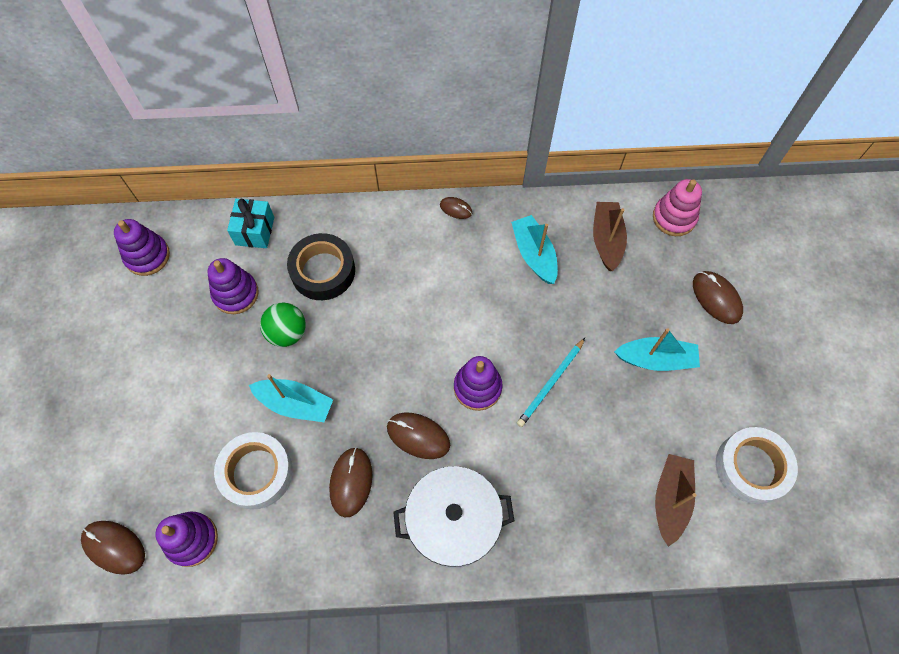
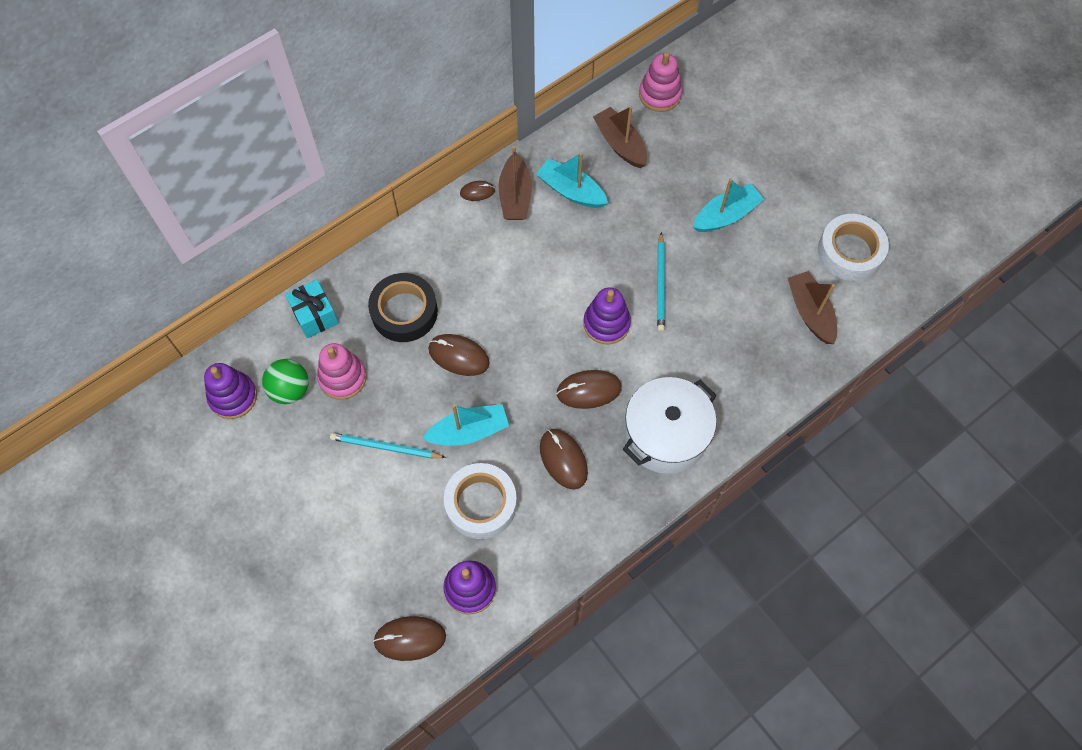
camera: 35 degrees left, 0 degrees up
(222, 372) = (385, 447): none -> turquoise pencil
(235, 294) = (342, 377): purple stacking toy -> pink stacking toy
(287, 333) = (415, 380): green ball -> green ball (290, 390)
(484, 230) = (515, 196): none -> brown boat
(716, 298) = (737, 140): brown mouse -> brown mouse (459, 356)

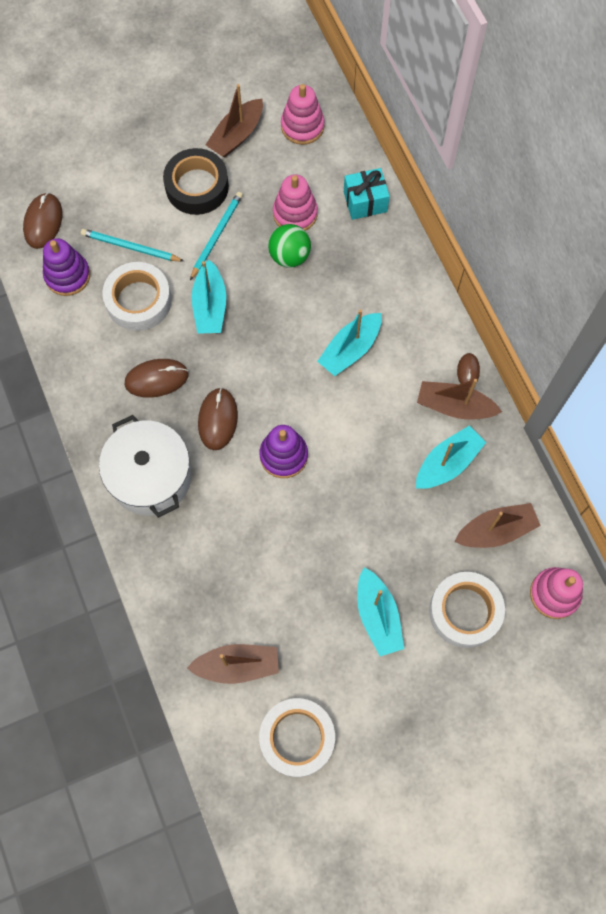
camera: 105 degrees right, 5 degrees up
(233, 397) = (302, 126): purple stacking toy -> pink stacking toy
(256, 461) = (236, 135): none -> brown boat
(290, 390) = (295, 170): green ball -> green ball (289, 256)
(404, 312) = (348, 277): black tape -> black tape (197, 186)
(459, 356) = (288, 314): brown mouse -> none
(482, 292) = (350, 349): none -> turquoise boat
(660, 284) = (313, 521): turquoise pencil -> turquoise pencil (130, 247)
(698, 153) = (465, 611): none -> white tape

